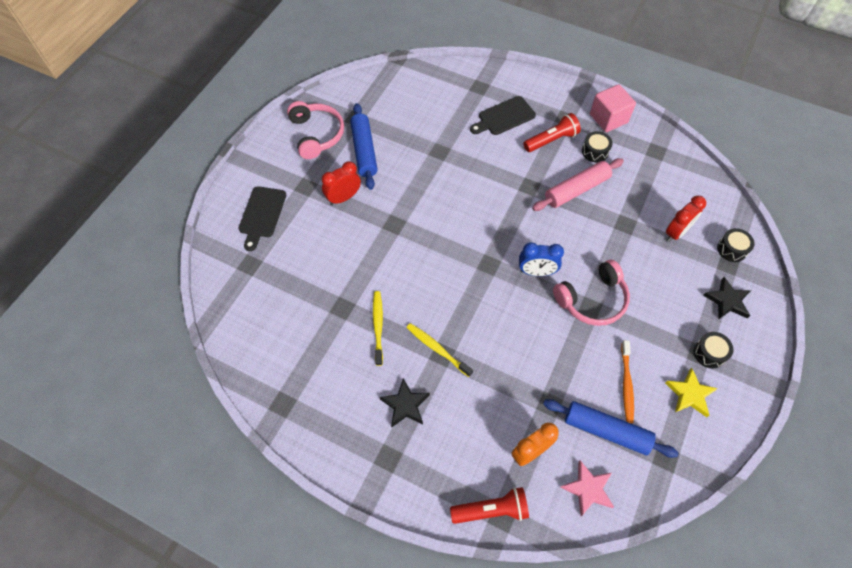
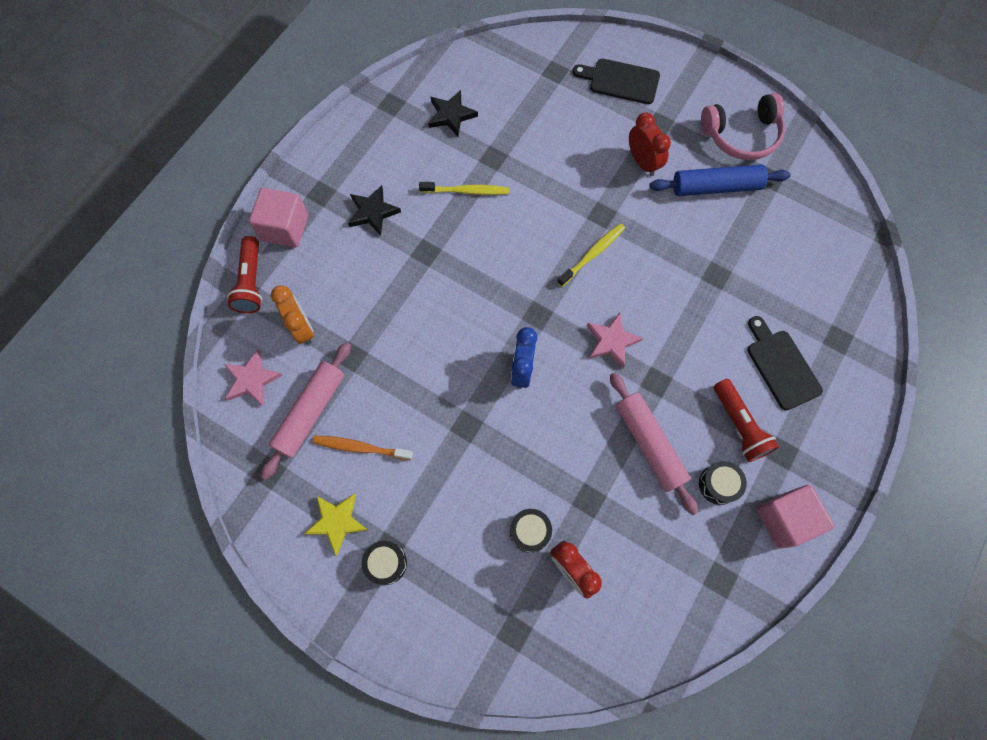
camera: 95 degrees right, 10 degrees up
(429, 487) = (285, 228): none -> pink cube
(437, 349) = (432, 248): yellow toothbrush -> yellow toothbrush (592, 254)
(503, 214) = (611, 341): none -> pink star
(592, 300) = (476, 430): pink headphones -> none
(606, 431) = (310, 412): blue rolling pin -> pink rolling pin
(727, 301) = (457, 612): black star -> black star (451, 115)
(732, 249) = (538, 646): black drum -> black drum (530, 531)

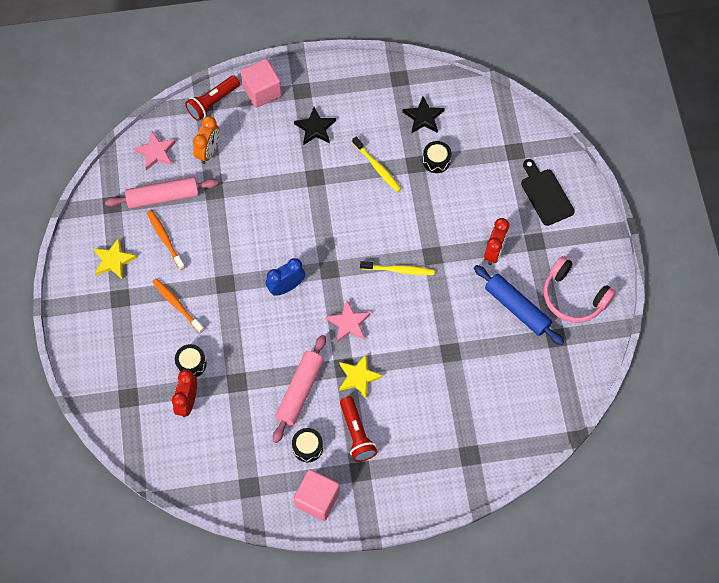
camera: 50 degrees right, 5 degrees down
(386, 563) = (112, 303): black drum -> black drum (436, 160)
(448, 494) = (177, 305): none -> orange toothbrush
(678, 376) = (358, 377): none -> yellow star
(739, 425) = (356, 434): red flashlight -> red flashlight turned 45 degrees counterclockwise
(781, 366) = (419, 432): black cutting board -> none

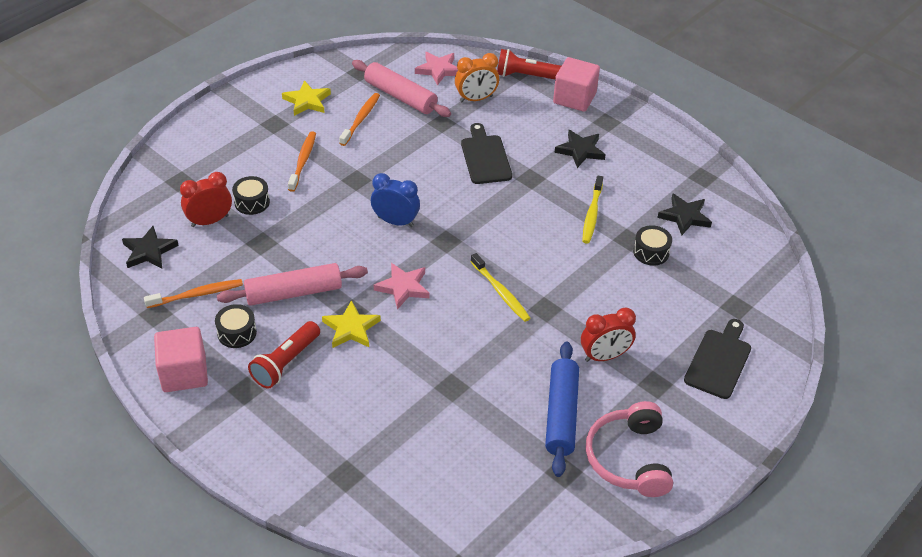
camera: 50 degrees right, 20 degrees down
(185, 458) = (149, 251): none -> black star
(252, 452) = (196, 294): none -> orange toothbrush
(272, 189) = (485, 157): none -> black cutting board

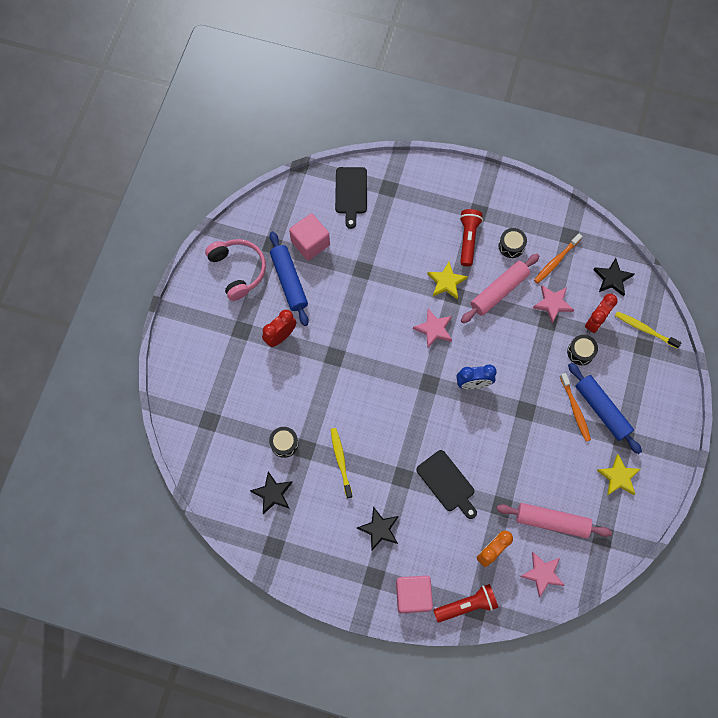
camera: 155 degrees right, 25 degrees up
(184, 373) = (520, 205): pink cube -> pink cube (310, 243)
(241, 255) = (552, 304): none -> pink star
(275, 151) = (602, 410): none -> blue rolling pin
(360, 119) = (564, 477): orange toothbrush -> none
(500, 292) = (370, 356): yellow toothbrush -> yellow toothbrush (645, 329)
(719, 361) = (207, 367): black cutting board -> black cutting board (351, 193)

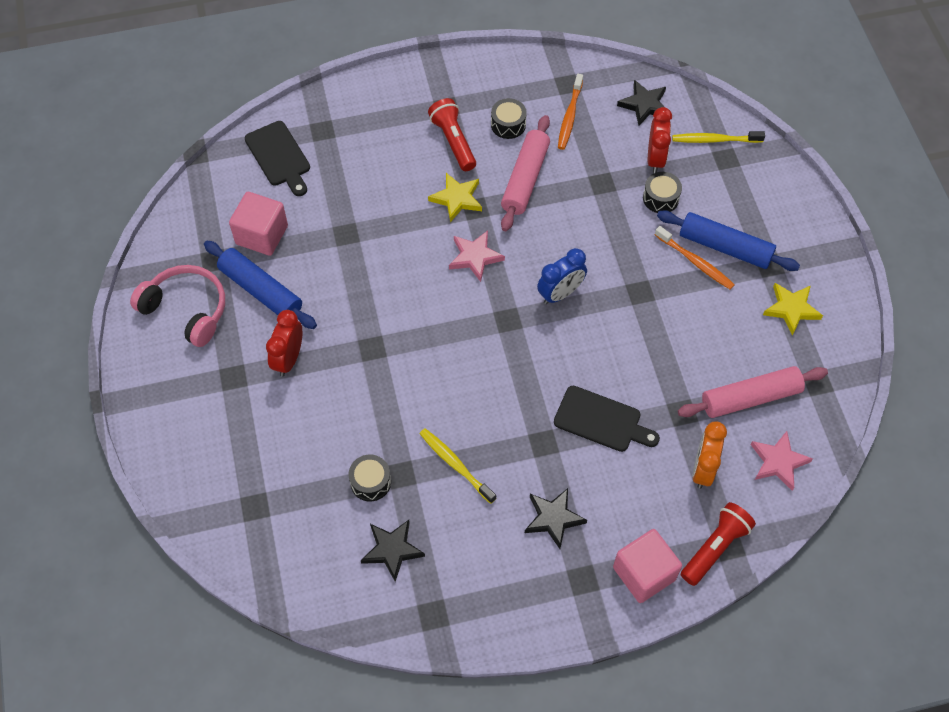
camera: 30 degrees left, 10 degrees down
(552, 304) = (595, 163): pink star -> none

